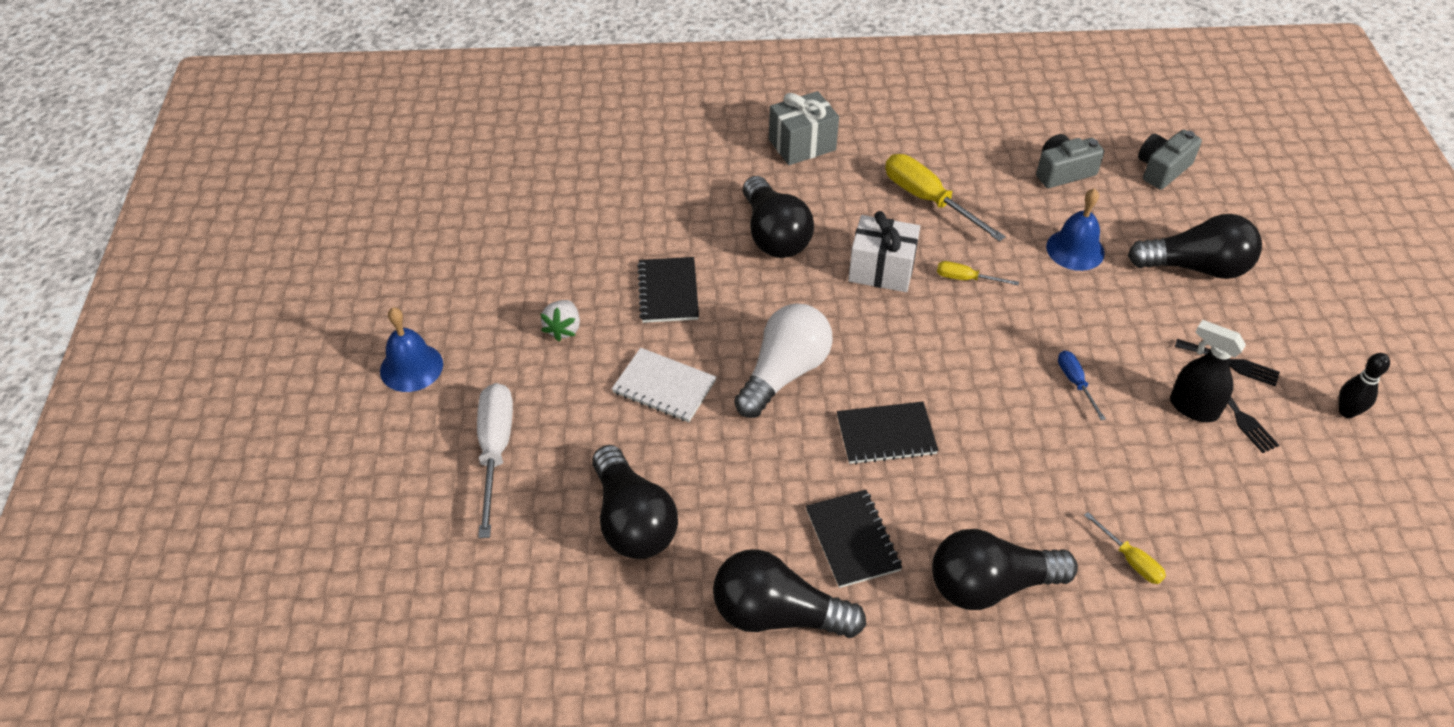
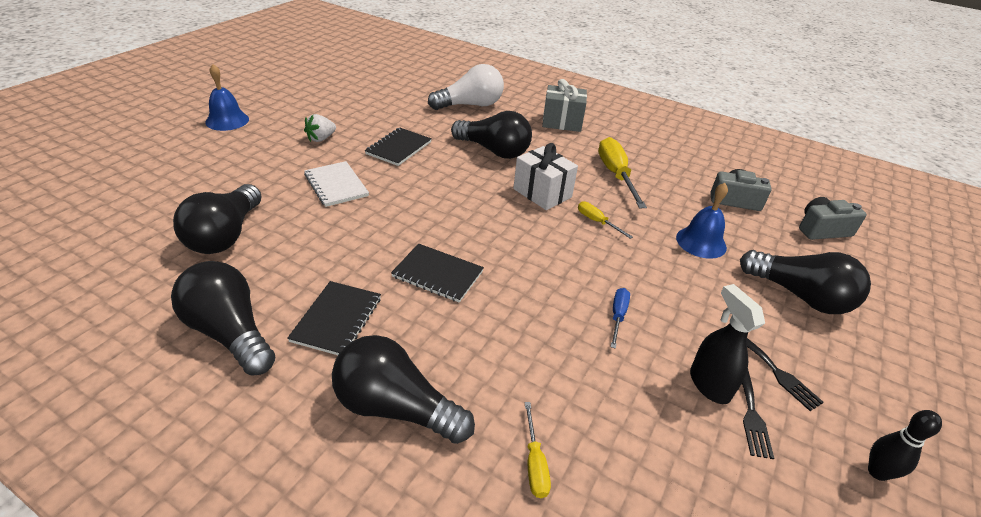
camera: 30 degrees right, 10 degrees down
(495, 451) = (209, 169): white screwdriver -> none
(774, 235) = (494, 151): black light bulb -> black light bulb turned 75 degrees counterclockwise
(784, 373) = (414, 212): white light bulb -> white light bulb (470, 105)

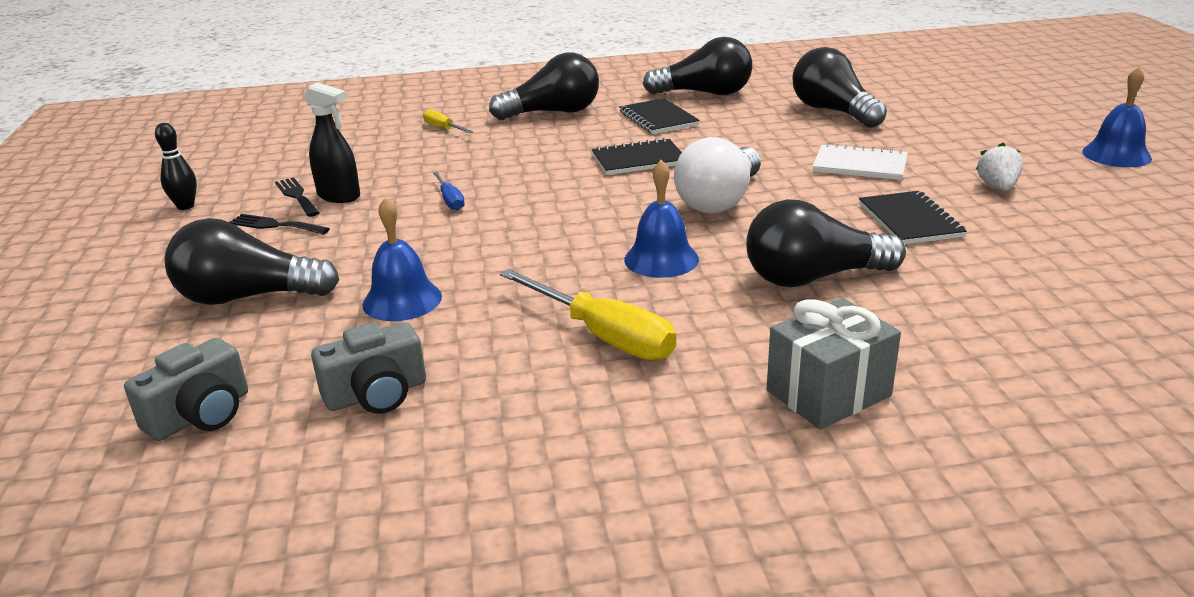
camera: 145 degrees right, 10 degrees down
(470, 105) = (1012, 333): white light bulb -> white light bulb (720, 200)
(542, 193) = (661, 259): white gift -> blue bell
(597, 222) = (554, 261): yellow screwdriver -> none

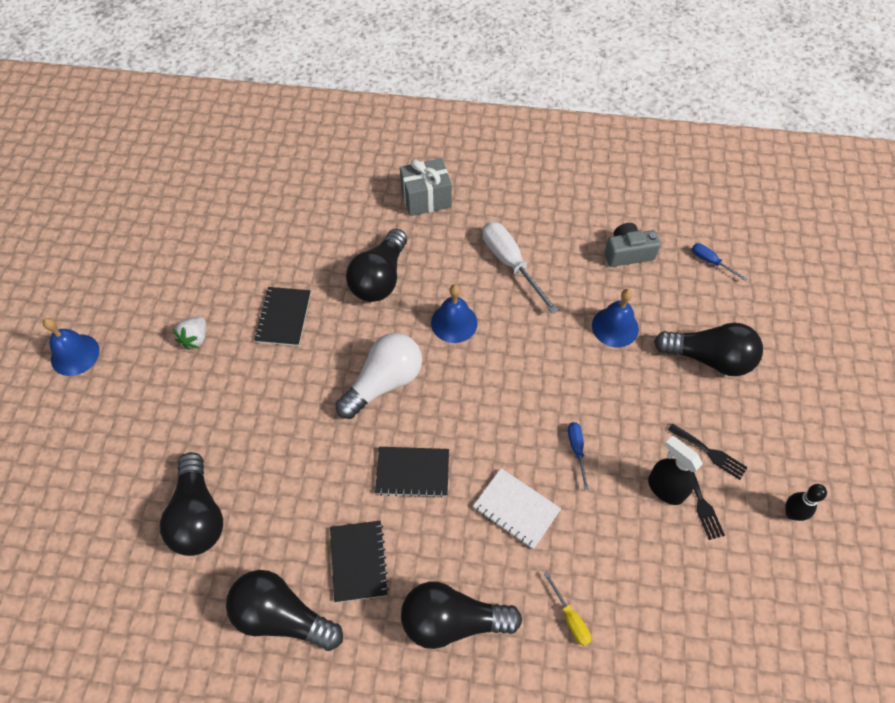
camera: 165 degrees left, 30 degrees up
(200, 415) = (710, 262): grey camera -> blue screwdriver
(603, 336) = (511, 263): yellow screwdriver -> white screwdriver
(813, 278) = (380, 278): black light bulb -> black light bulb turned 105 degrees clockwise
(860, 165) = (256, 402): white notebook -> white notebook (516, 509)

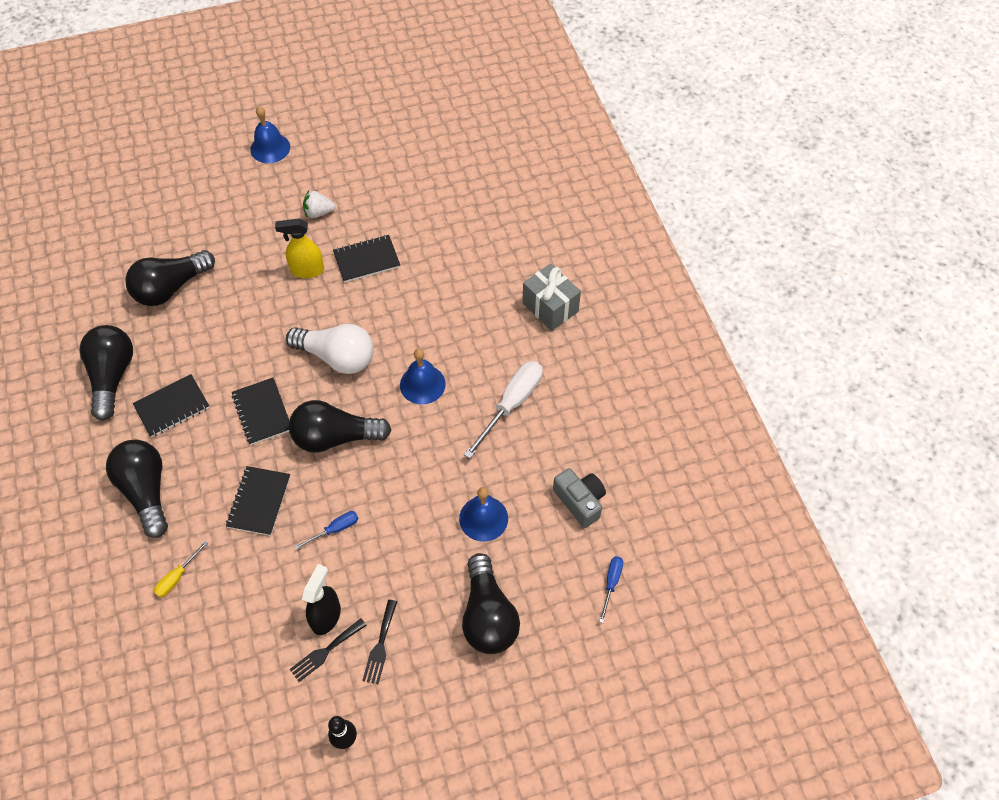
camera: 65 degrees right, 0 degrees up
(262, 373) = (307, 270): none -> yellow spray bottle
(380, 278) = (441, 309): black light bulb -> black light bulb (335, 437)
(516, 509) = (259, 501): white notebook -> black notebook

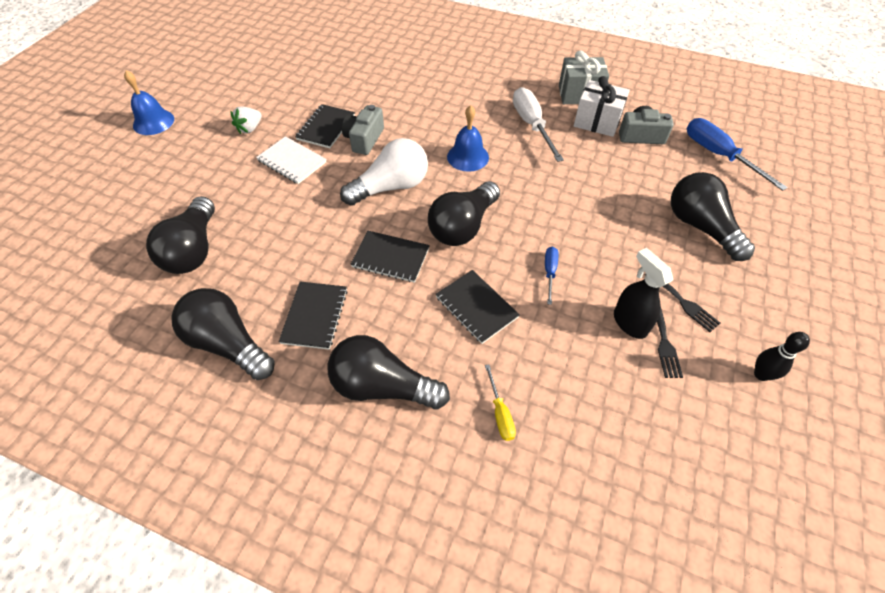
camera: 50 degrees left, 5 degrees down
(307, 270) = (292, 161): yellow spray bottle -> white notebook
(377, 296) = (364, 139): none -> grey camera
(483, 518) = (614, 186): blue bell -> none
(488, 615) = (700, 227): black light bulb -> black light bulb turned 150 degrees counterclockwise
(550, 307) = (474, 71): grey gift -> grey gift (579, 94)
(567, 453) = (597, 122): none -> white gift
(611, 583) = (718, 155): blue screwdriver -> blue screwdriver, size x1.94

